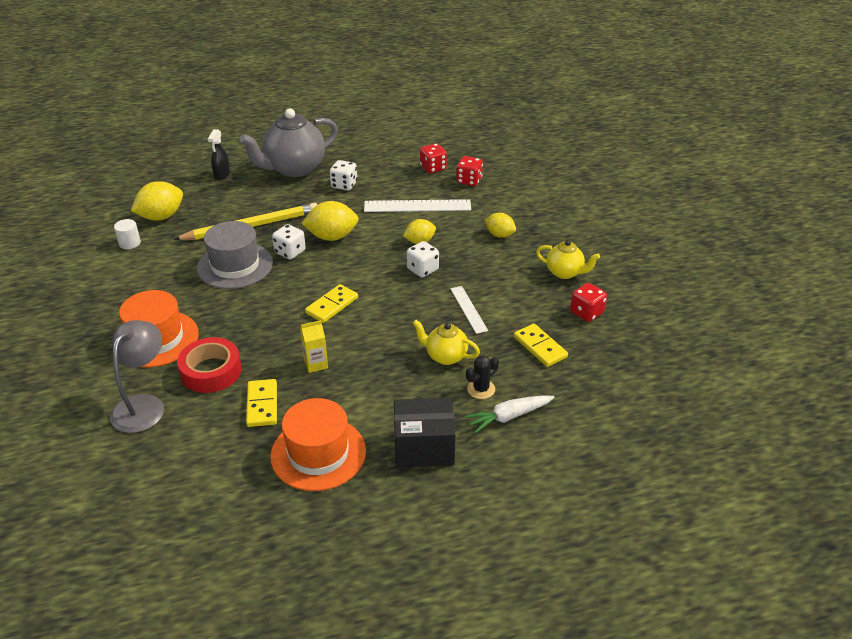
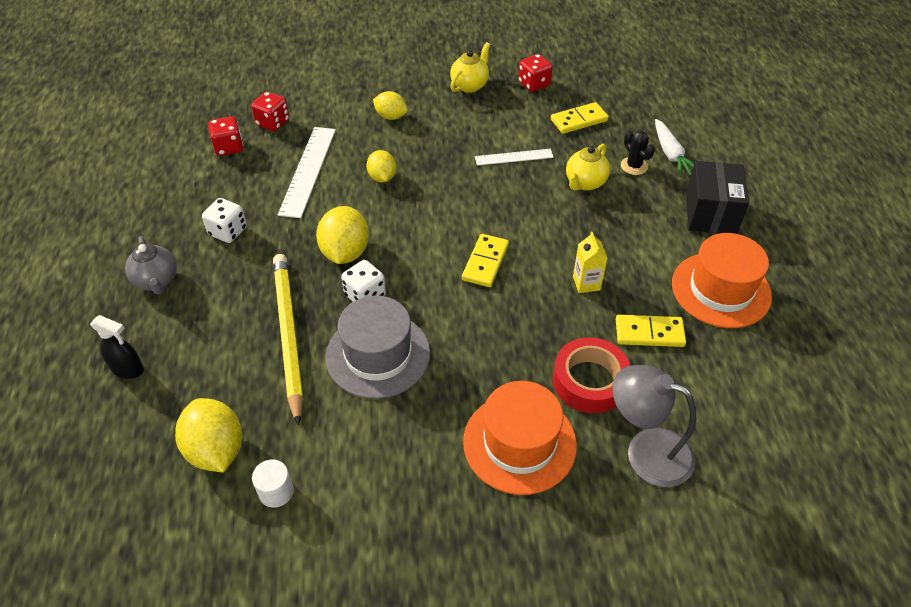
camera: 80 degrees left, 10 degrees up
(294, 168) = (157, 281): grey teapot -> grey teapot, size x0.52
(332, 305) = (485, 262): yellow domino -> yellow domino turned 60 degrees clockwise
(422, 269) = (437, 181): white dice -> none
(499, 235) = (391, 116): yellow lemon -> yellow lemon turned 75 degrees clockwise

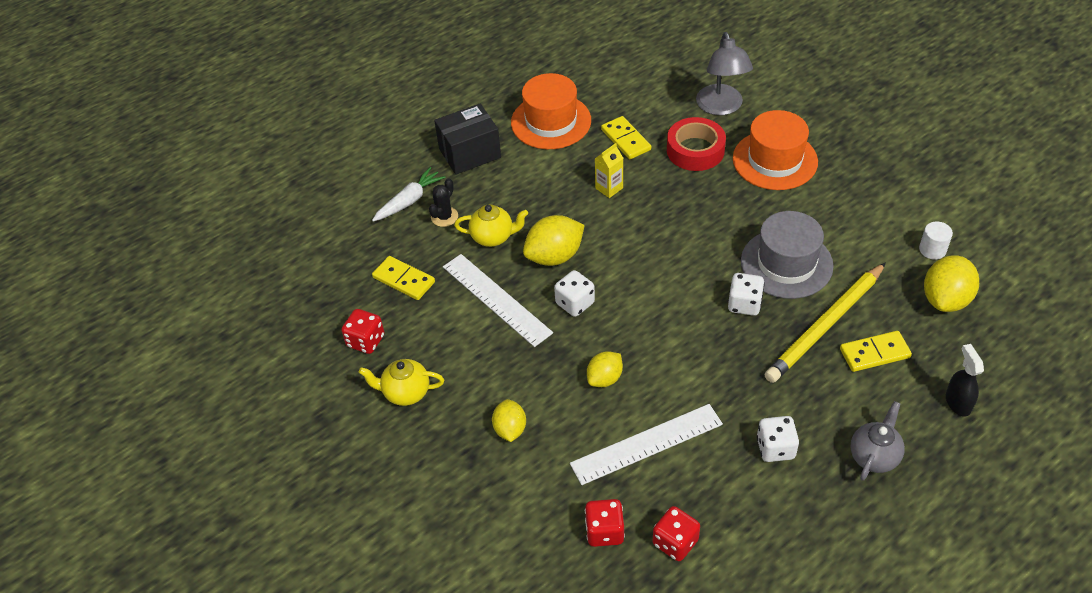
camera: 120 degrees left, 0 degrees up
(345, 252) = (715, 346): yellow lemon -> yellow lemon (554, 256)
(468, 196) = (575, 303): none -> white dice
(485, 262) = (641, 252): yellow domino -> yellow domino (874, 353)
(514, 157) = (496, 299): white ruler -> white ruler, size x1.68

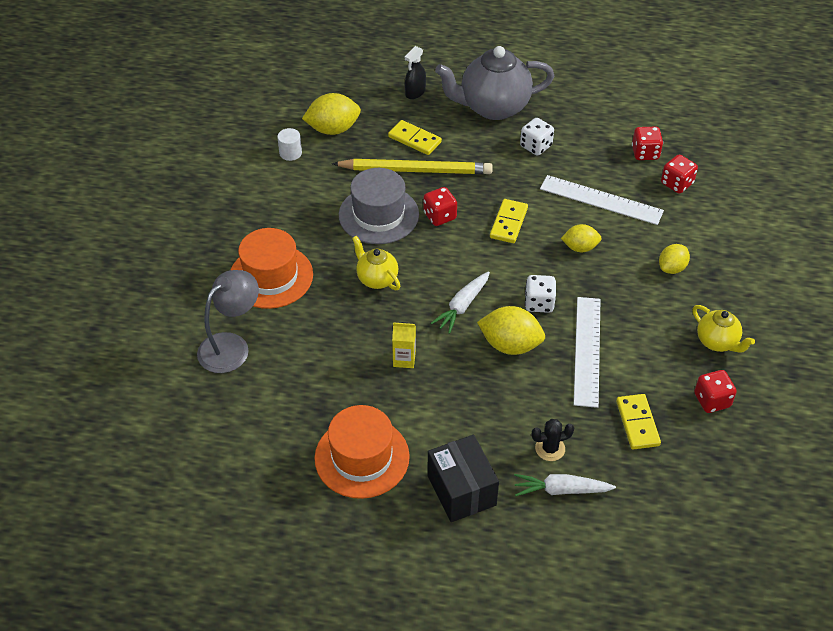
camera: 135 degrees left, 0 degrees up
(470, 153) = (461, 490): black box -> black box turned 45 degrees clockwise
(493, 237) = (534, 398): yellow teapot -> yellow teapot (376, 279)
(624, 253) = (462, 306): none -> white carrot
(626, 140) = (335, 386): yellow domino -> yellow domino (508, 223)
(695, 150) = (305, 331): red tape -> none
(744, 304) = (439, 216): white dice -> red dice
(874, 456) = (493, 107): grey teapot -> grey teapot, size x1.92

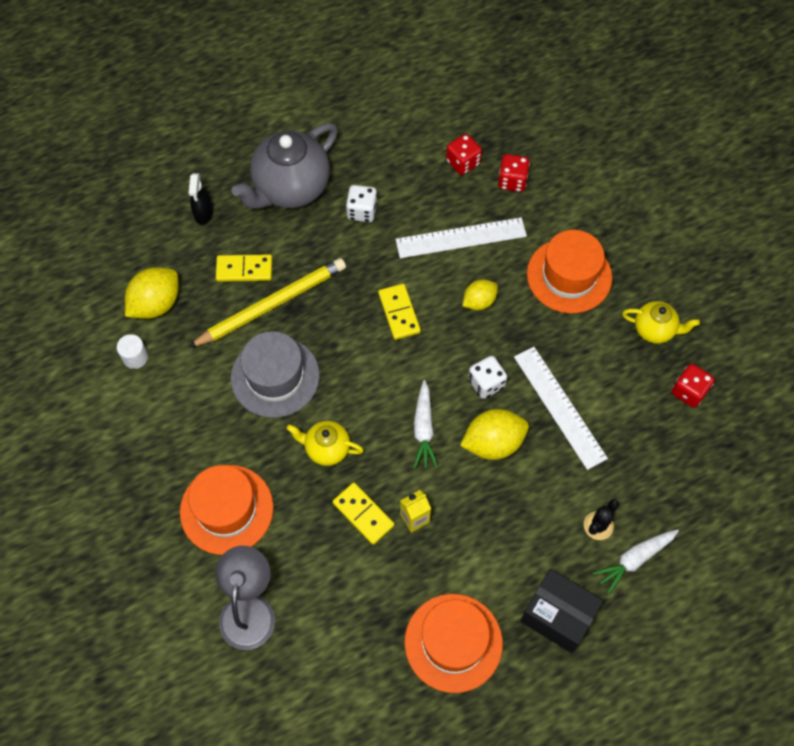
camera: 35 degrees left, 15 degrees up
(439, 216) = (332, 343): red dice -> none
(637, 423) = (648, 453): yellow domino -> yellow domino (363, 514)
(672, 268) = (569, 276): yellow lemon -> orange hat

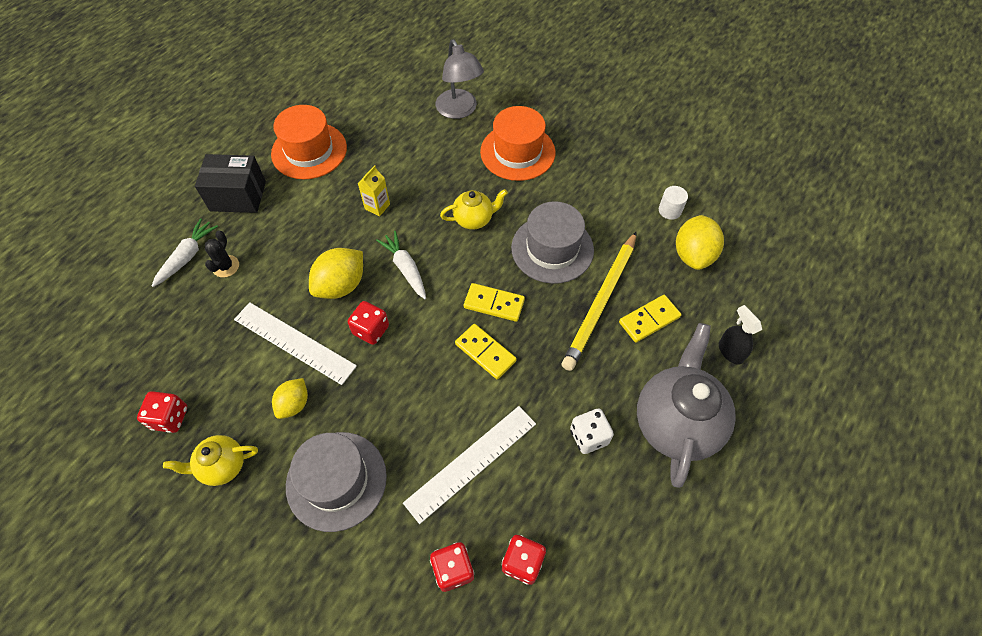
camera: 150 degrees right, 5 degrees down
(363, 514) = (417, 192): yellow domino -> yellow domino (494, 304)
(479, 301) = (416, 402): yellow lemon -> yellow lemon (294, 404)
(486, 383) = (371, 330): white dice -> red dice
(569, 276) = (336, 480): orange hat -> grey hat

